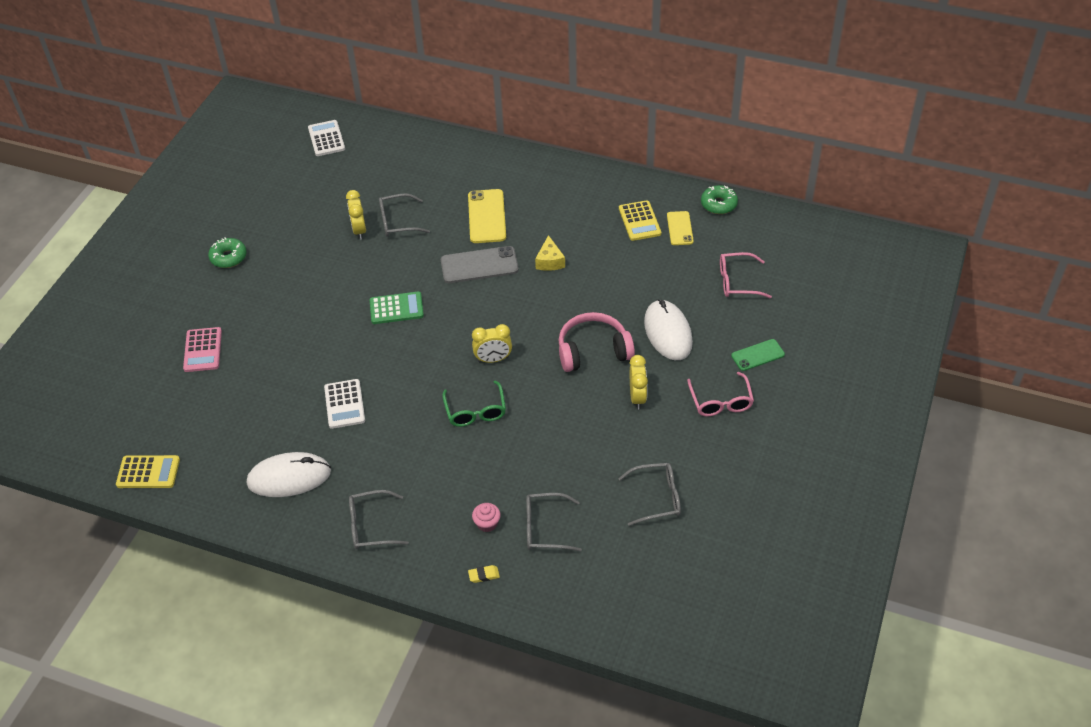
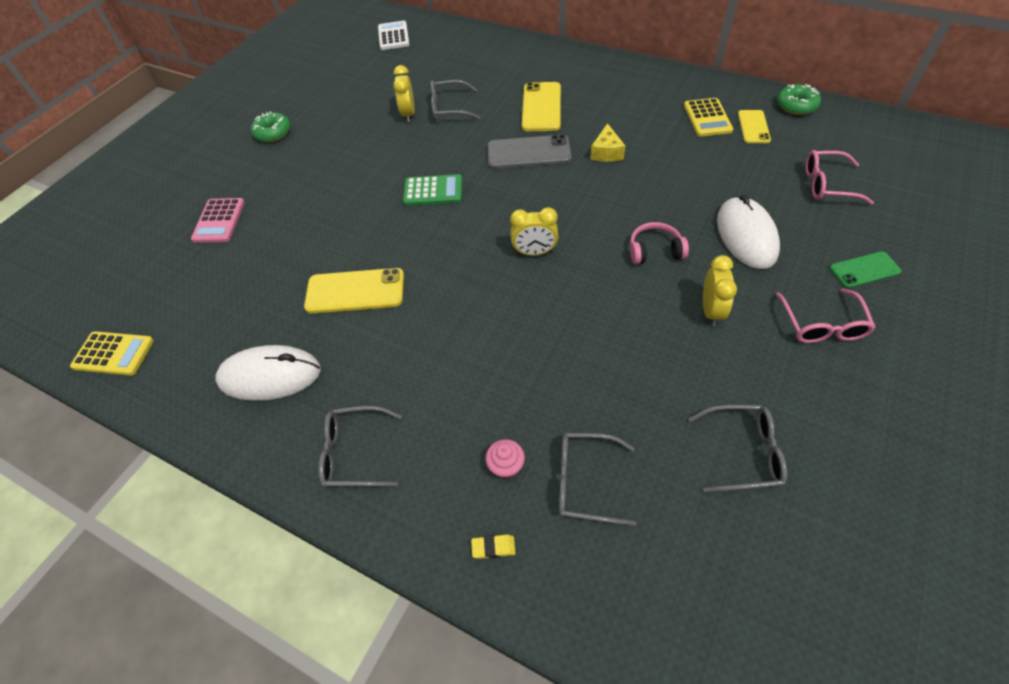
camera: 10 degrees right, 5 degrees up
(344, 404) = (355, 291): white calculator -> yellow phone
(475, 411) = (507, 312): green glasses -> none
(593, 351) = (655, 250): pink headphones -> pink headphones, size x0.62

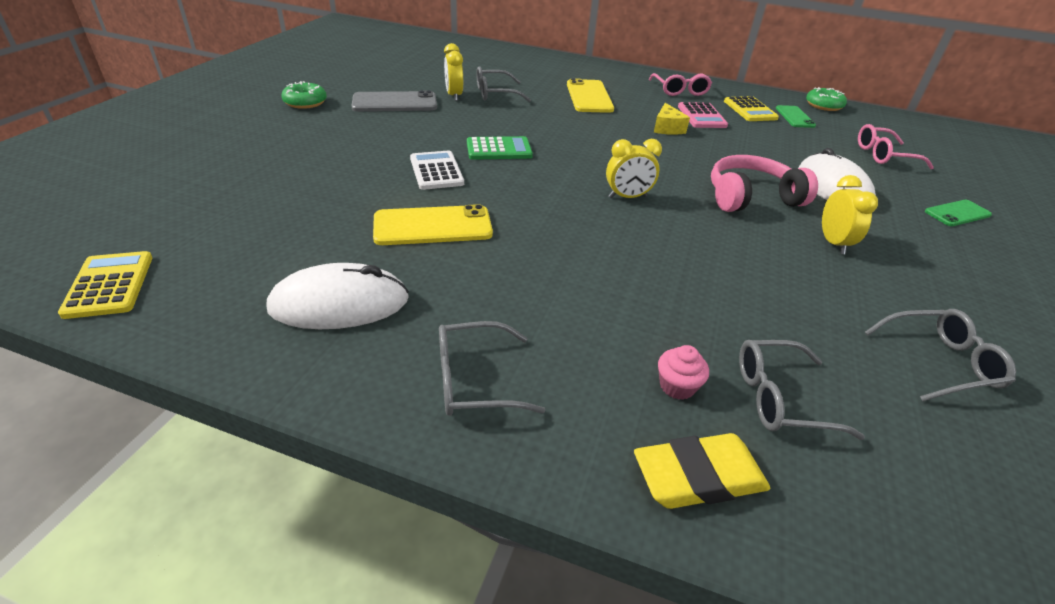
camera: 15 degrees left, 15 degrees down
(113, 354) = (109, 285): yellow calculator -> yellow calculator turned 105 degrees counterclockwise
(219, 221) = (249, 166): pink calculator -> pink calculator (701, 116)
(393, 36) = (422, 46): white calculator -> white calculator (436, 171)
(493, 547) = (698, 476): yellow eraser -> yellow eraser, size x2.21
(529, 153) = (590, 126): grey phone -> grey phone (395, 103)
(655, 250) = (751, 197): pink headphones -> pink headphones, size x1.61
(753, 127) = (794, 117): yellow phone -> green phone
(822, 325) = (947, 254): pink glasses -> pink glasses (680, 90)

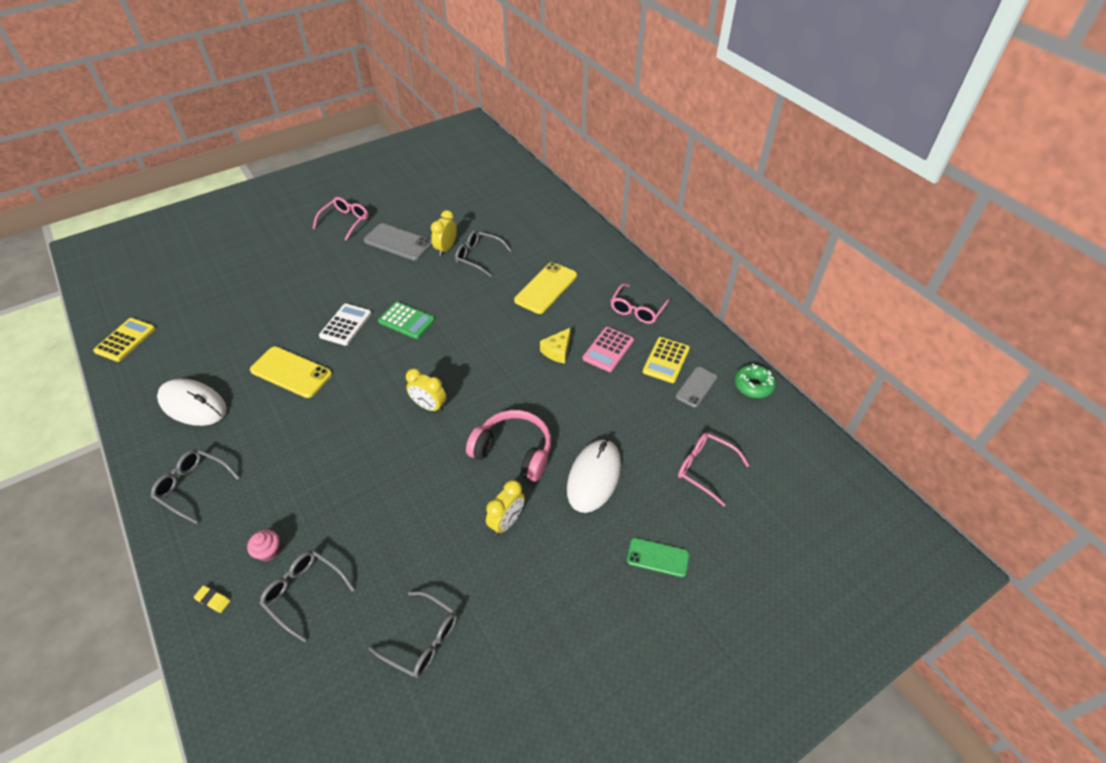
camera: 40 degrees right, 10 degrees up
(305, 102) = (345, 221): green donut -> pink glasses
(698, 476) = (213, 600): yellow eraser -> yellow eraser, size x0.45
(794, 117) = (696, 387): green phone -> grey phone

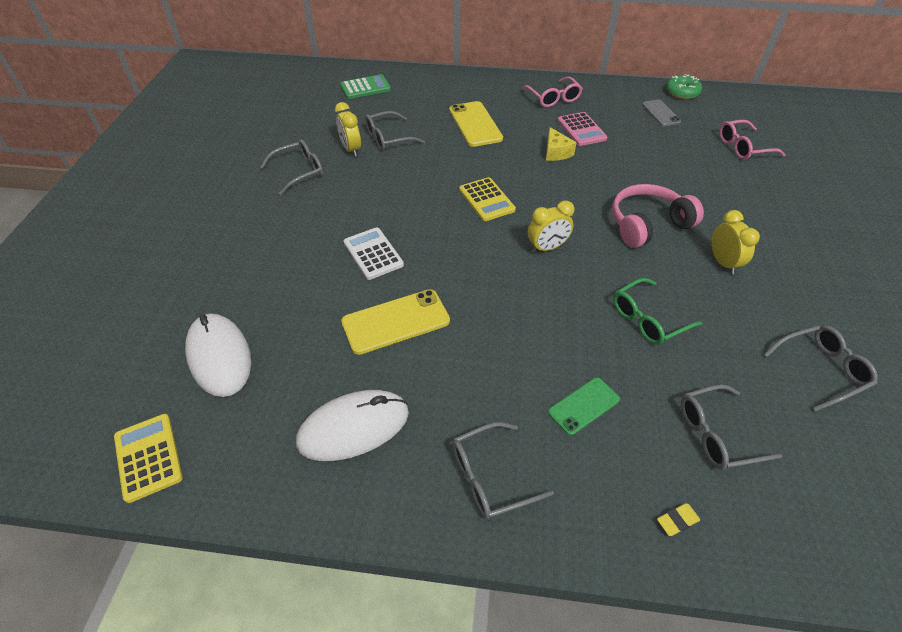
camera: 50 degrees left, 0 degrees up
(268, 551) = (641, 442): pink cupcake -> none
(345, 221) = (214, 189): pink glasses -> none
(396, 502) = (648, 319): none -> green glasses
(398, 242) = (299, 171): grey phone -> grey glasses
(406, 321) = (418, 213): green calculator -> green calculator (365, 87)
(594, 477) = (710, 197): white mouse -> white mouse (219, 357)
(658, 557) = (811, 205): green phone -> green phone (583, 406)
(666, 360) = (620, 112): yellow calculator -> yellow calculator (486, 200)

